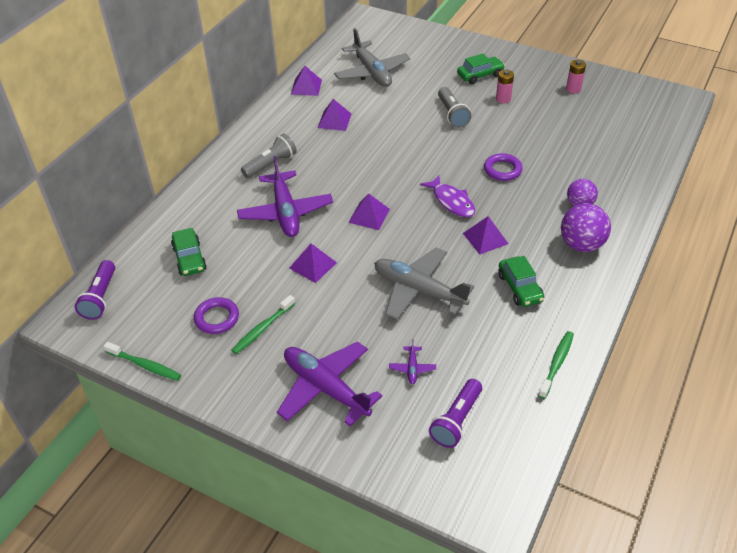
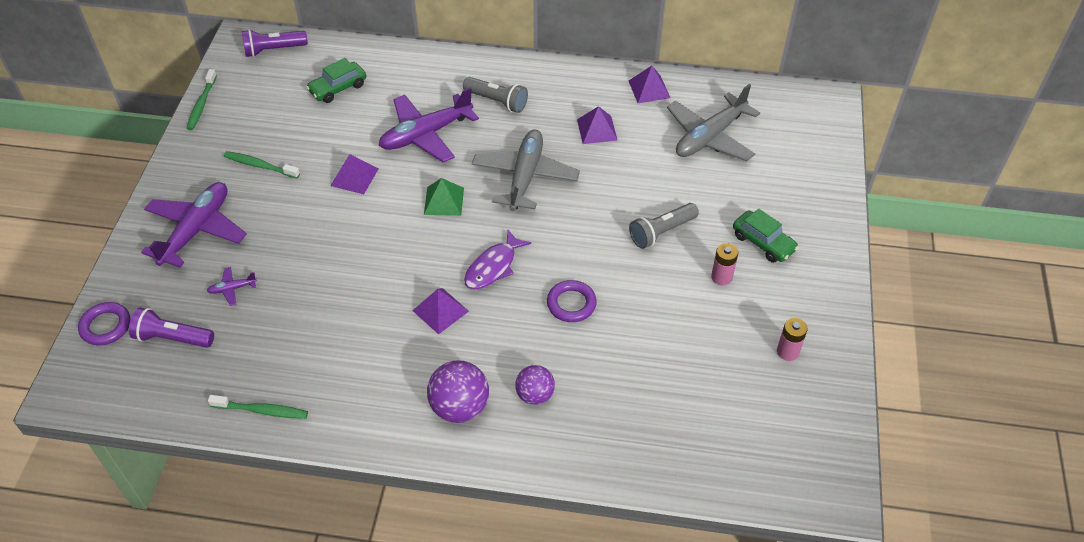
camera: 70 degrees right, 5 degrees up
(217, 318) = (266, 131): purple ring -> purple ring (106, 326)
(369, 215) = (444, 201): purple pyramid -> green pyramid
(418, 290) = (341, 269): grey plane -> grey plane (525, 177)
(520, 287) = (368, 357): green car -> none

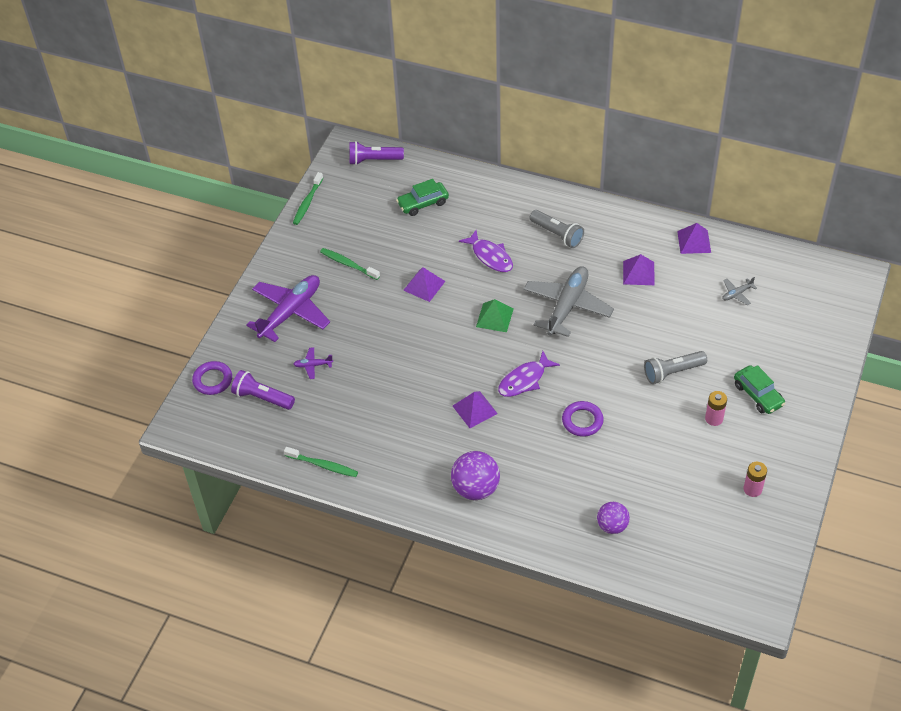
camera: 15 degrees right, 0 degrees up
(426, 134) = (490, 256): purple plane -> purple fish
(535, 395) = (537, 489): purple ball -> purple ball (612, 526)
(710, 137) = (737, 294): grey plane -> grey plane, size x0.42

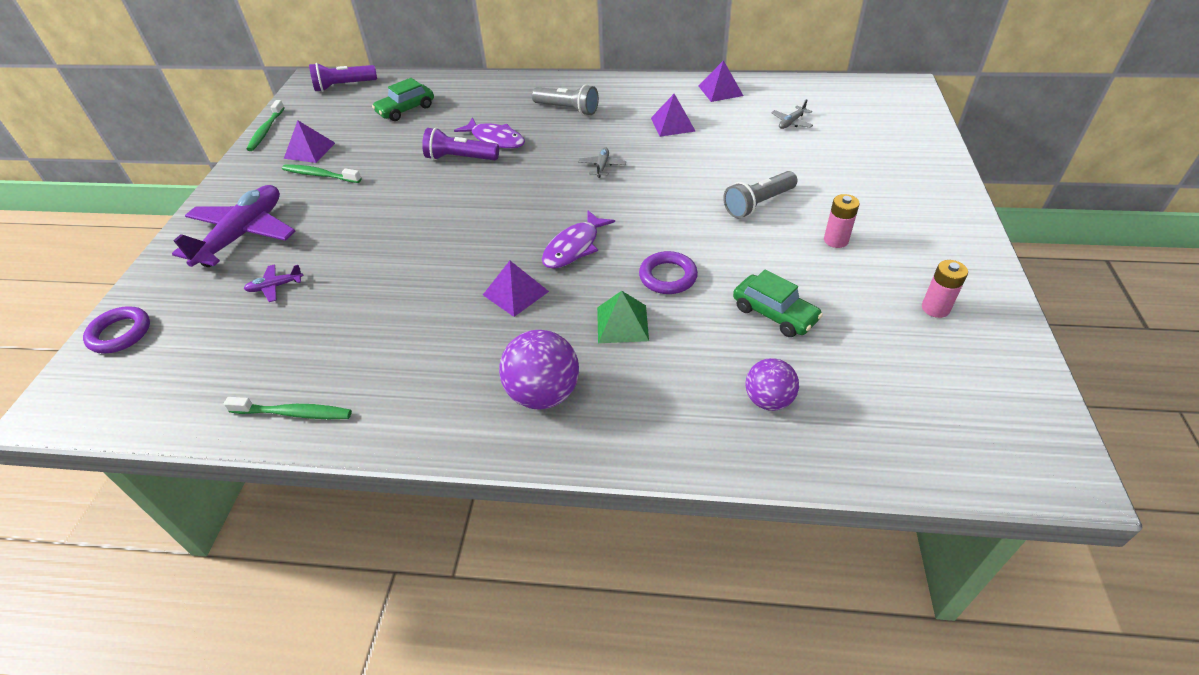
camera: 15 degrees left, 5 degrees down
(262, 397) = (196, 340): purple flashlight -> purple flashlight (460, 158)
(424, 285) = (420, 178): purple pyramid -> purple pyramid (309, 150)
(494, 317) = (516, 192): green pyramid -> green pyramid (622, 323)
(567, 306) = (602, 166): grey plane -> grey plane, size x0.42
(758, 395) = (874, 206): green car -> green car (774, 314)

